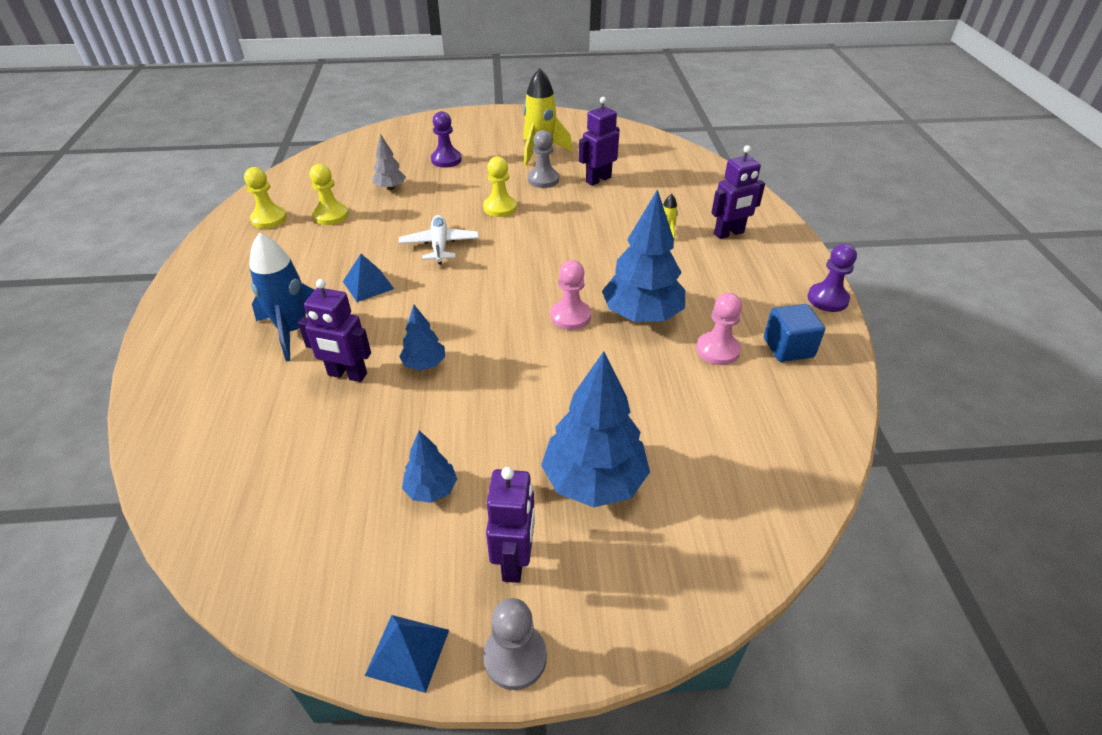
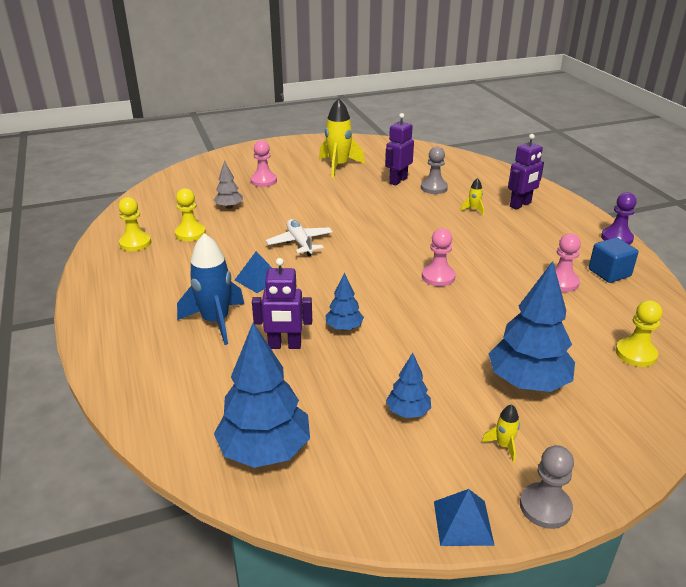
camera: 15 degrees left, 10 degrees down
(446, 160) = (263, 181): purple pawn -> pink pawn
(500, 208) = (332, 210): yellow pawn -> yellow pawn (635, 354)
(514, 561) = (503, 445): purple robot -> yellow rocket
(543, 179) = (354, 186): grey pawn -> grey pawn (434, 188)
(641, 315) = (491, 268): blue tree -> blue tree (264, 450)

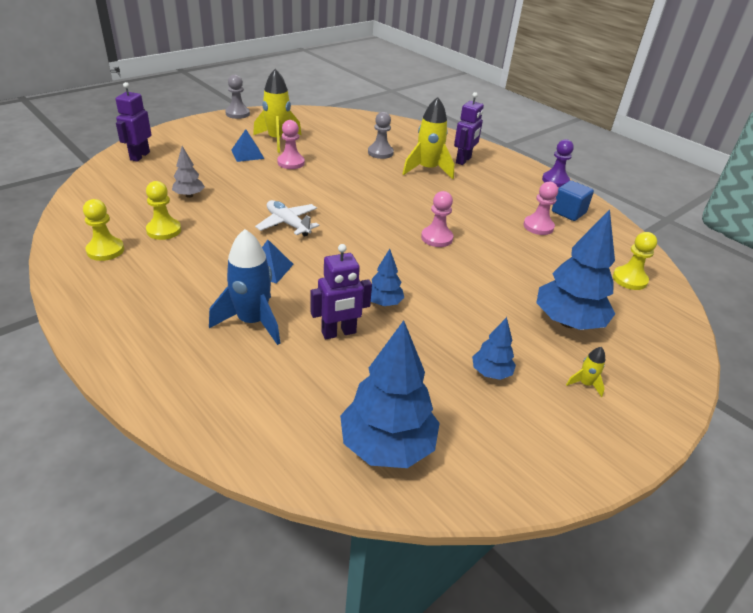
camera: 25 degrees left, 5 degrees up
(263, 181) = (209, 163): pink pawn -> pink pawn (291, 163)
(398, 180) = (343, 149): purple robot -> purple robot (139, 156)
(463, 522) = (598, 464): blue pyramid -> blue pyramid (247, 154)
(473, 210) = (427, 170): yellow rocket -> yellow rocket, size x2.24
(545, 507) = (648, 430): grey pawn -> grey pawn (237, 114)

